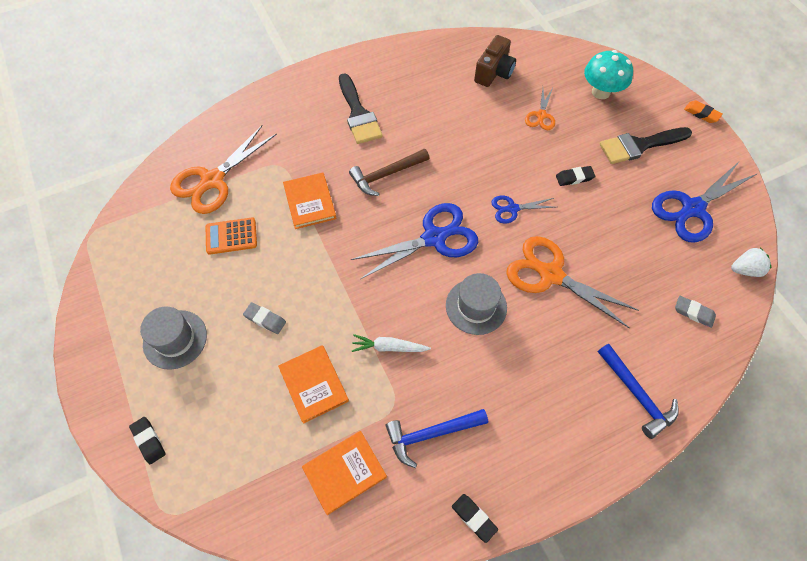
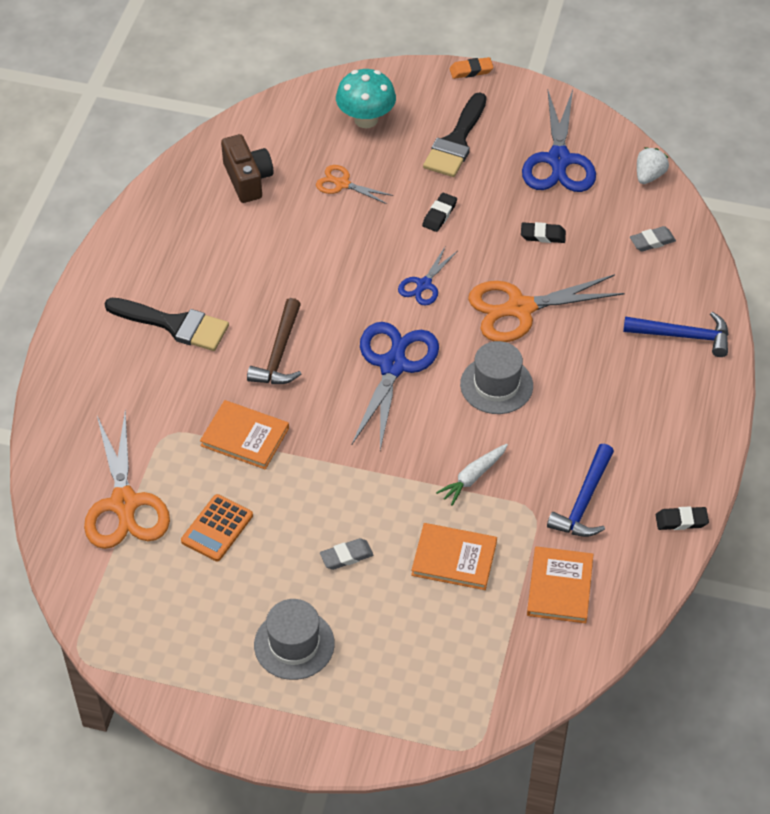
camera: 50 degrees left, 10 degrees down
(148, 441) = (386, 724): black eraser -> black eraser (543, 235)
(541, 115) = (342, 184): orange scissors -> orange scissors turned 150 degrees clockwise

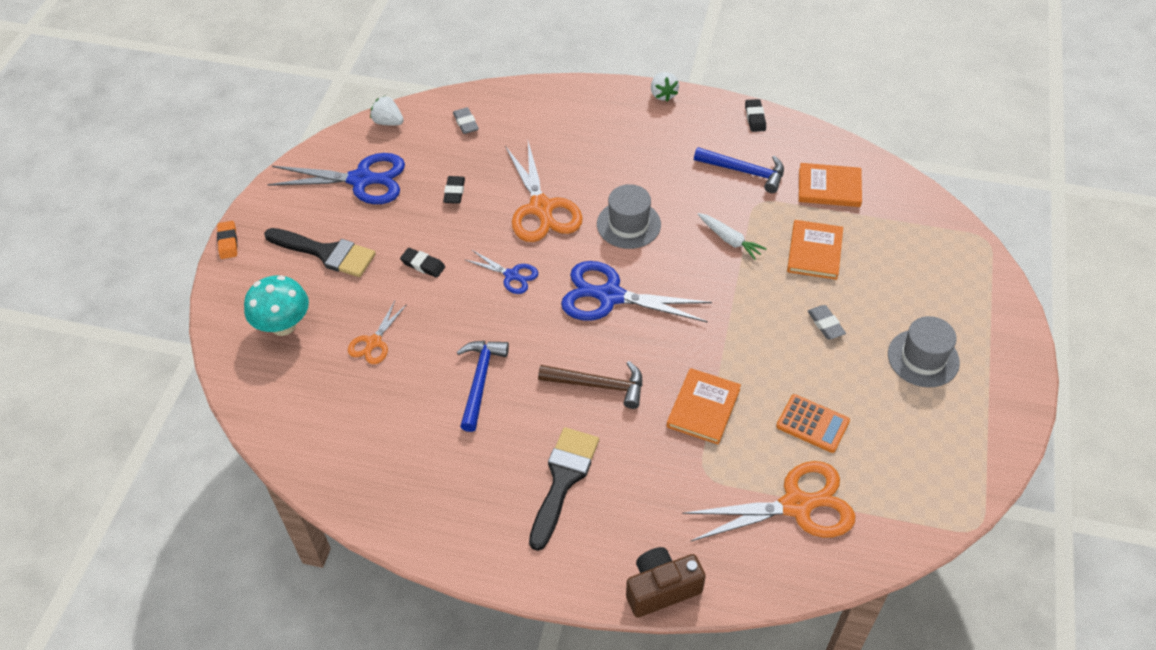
camera: 90 degrees left, 0 degrees up
(247, 179) = (358, 426): brown camera -> brown camera (661, 589)
(683, 336) = (570, 109): blue hammer -> blue hammer (480, 381)
(717, 427) = (663, 94): none -> white strawberry

